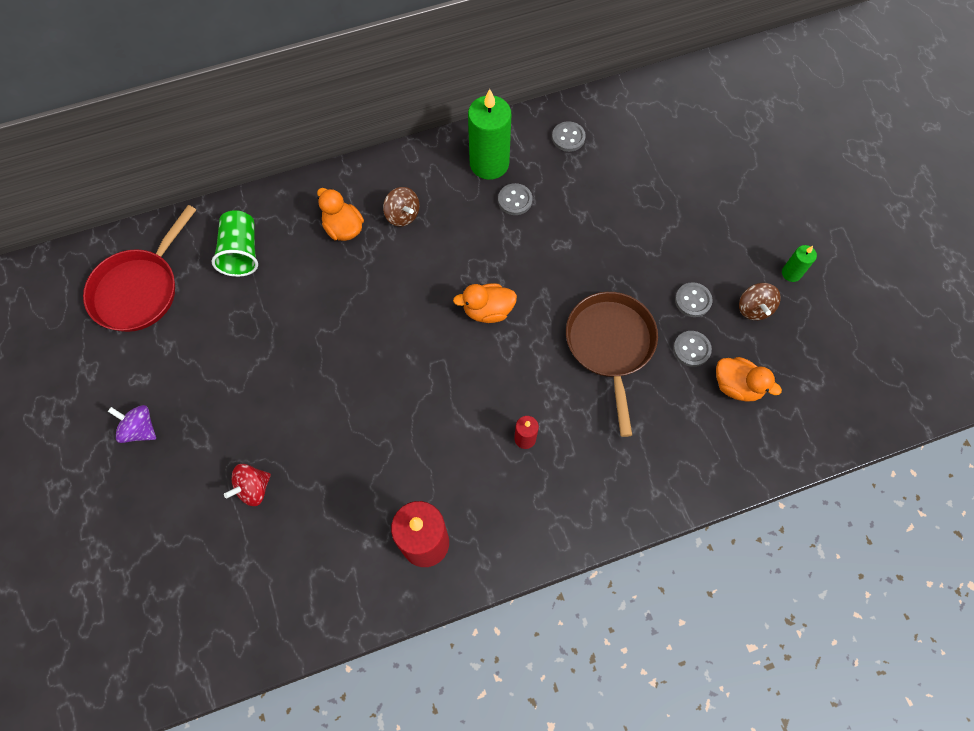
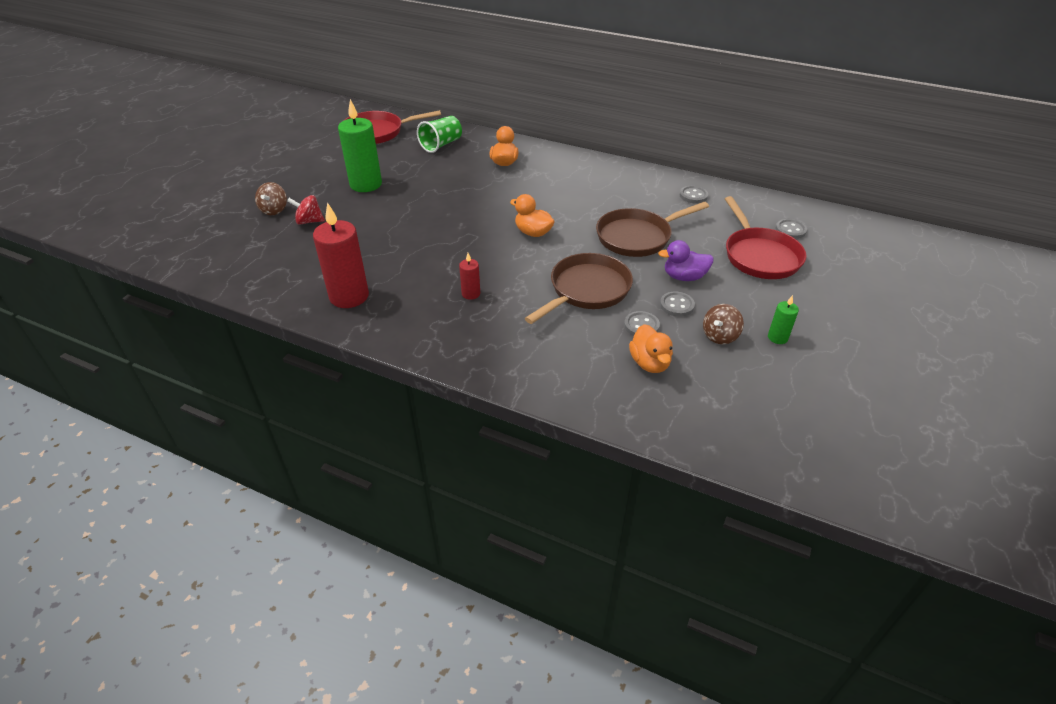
camera: 45 degrees right, 25 degrees down
(140, 429) = (300, 173): purple spinning top -> none
(402, 215) = (543, 174): brown spinning top -> brown spinning top (274, 210)
(489, 163) = (625, 181): green candle -> green candle (366, 184)
(515, 200) = (619, 202): grey button -> grey button (790, 230)
(580, 238) = (637, 237): none -> brown pan
(665, 259) = (684, 277): none -> purple duck
(694, 180) = (759, 255): none -> red pan

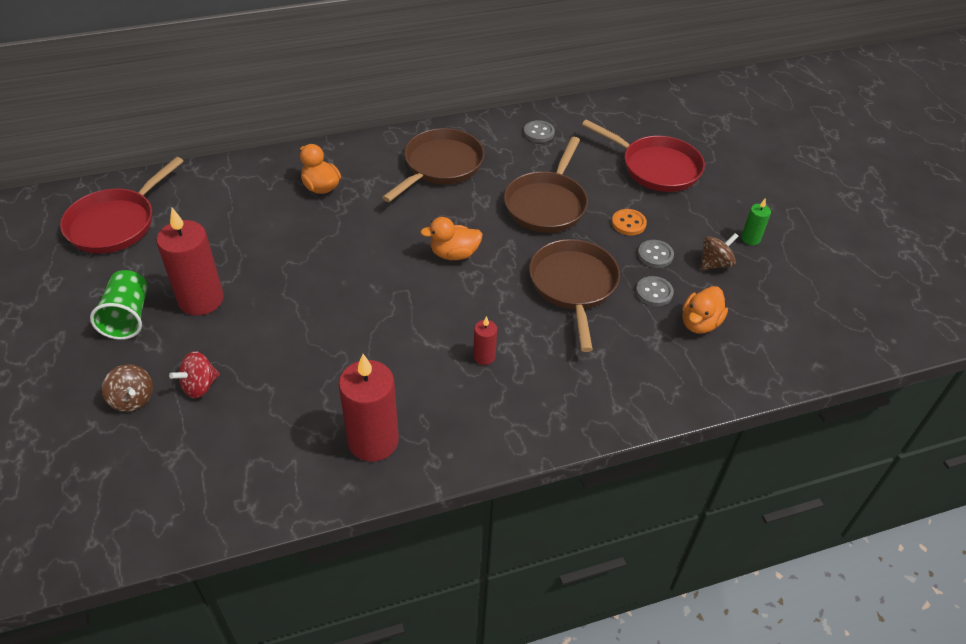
camera: 45 degrees left, 5 degrees up
(366, 184) = (201, 300): green candle -> red candle
(441, 145) = (220, 200): green cup -> green cup (128, 317)
(594, 184) = (440, 166): none -> brown pan
(649, 363) = (699, 323): orange duck -> orange duck turned 90 degrees clockwise
(684, 277) = (628, 223): purple duck -> orange button
(720, 336) = (715, 263): brown spinning top -> brown spinning top turned 120 degrees counterclockwise
(790, 230) = (648, 128): grey button -> none

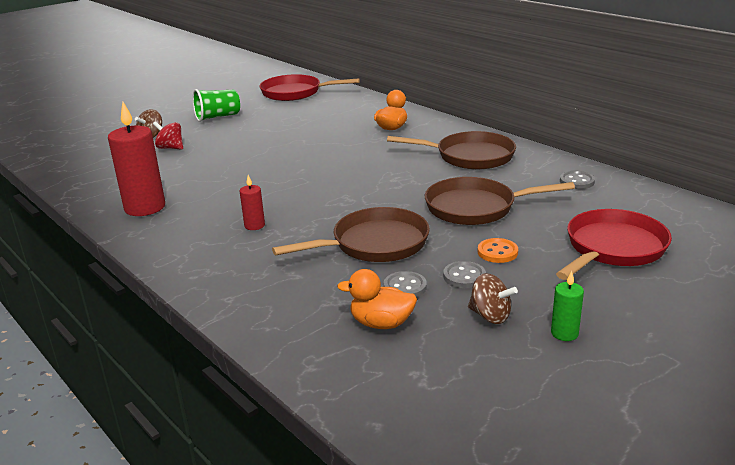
camera: 70 degrees right, 20 degrees down
(201, 300) = (246, 128): red candle -> none
(454, 254) = (365, 187): orange duck -> none
(656, 167) = (612, 248): red pan -> red pan turned 150 degrees counterclockwise

